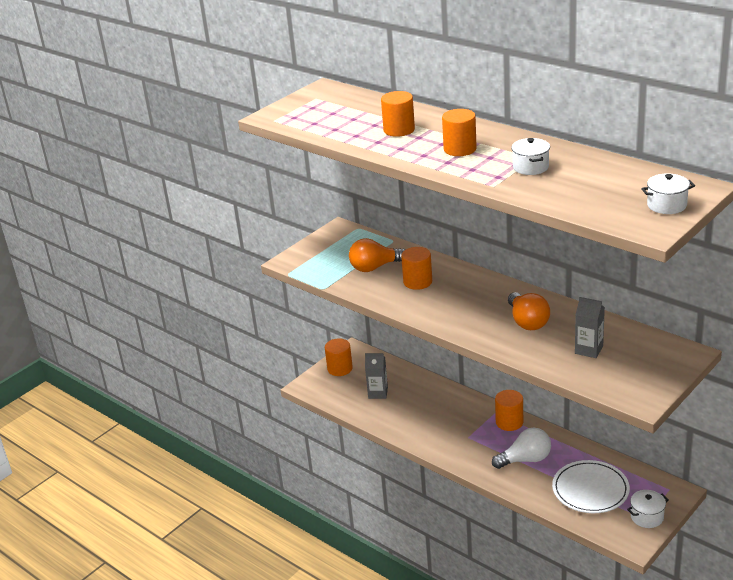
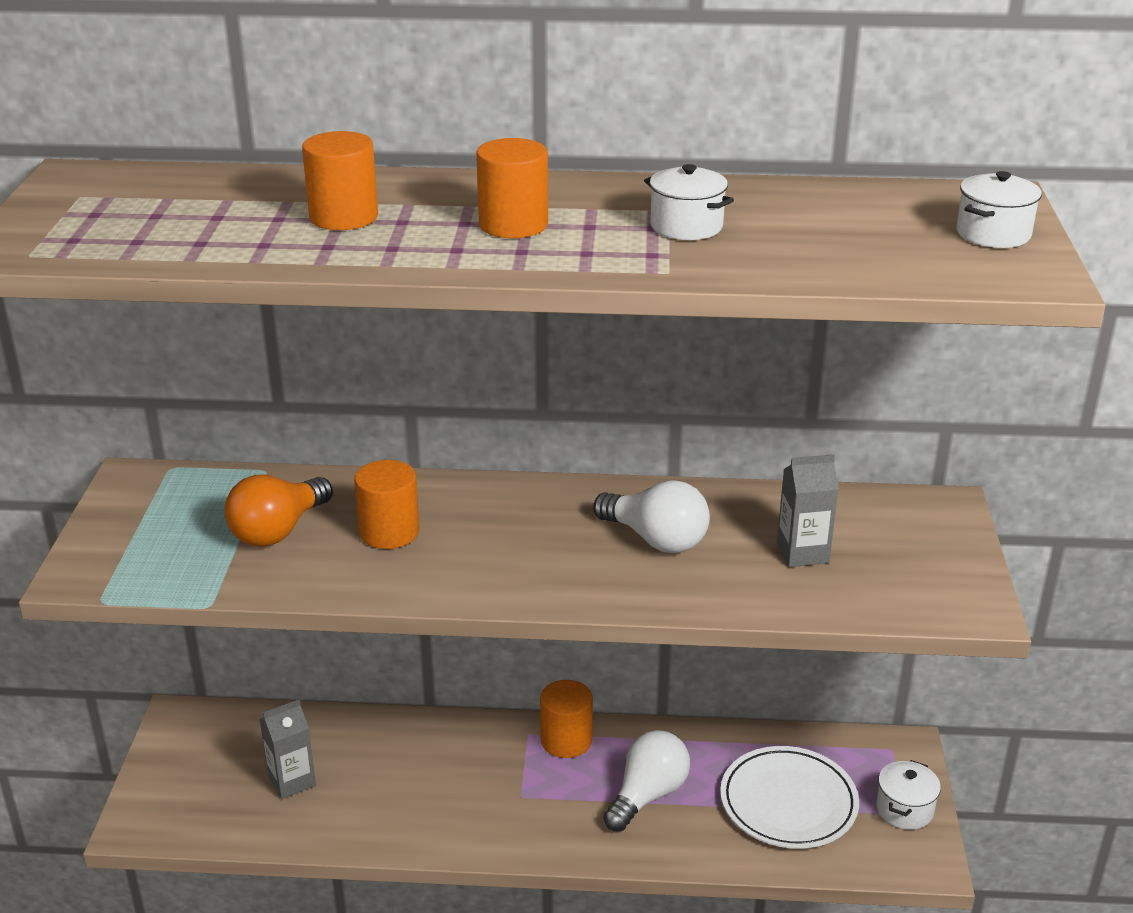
camera: 40 degrees left, 0 degrees up
(340, 368) = (179, 763): orange cylinder -> none
(527, 322) = (656, 539): orange light bulb -> white light bulb

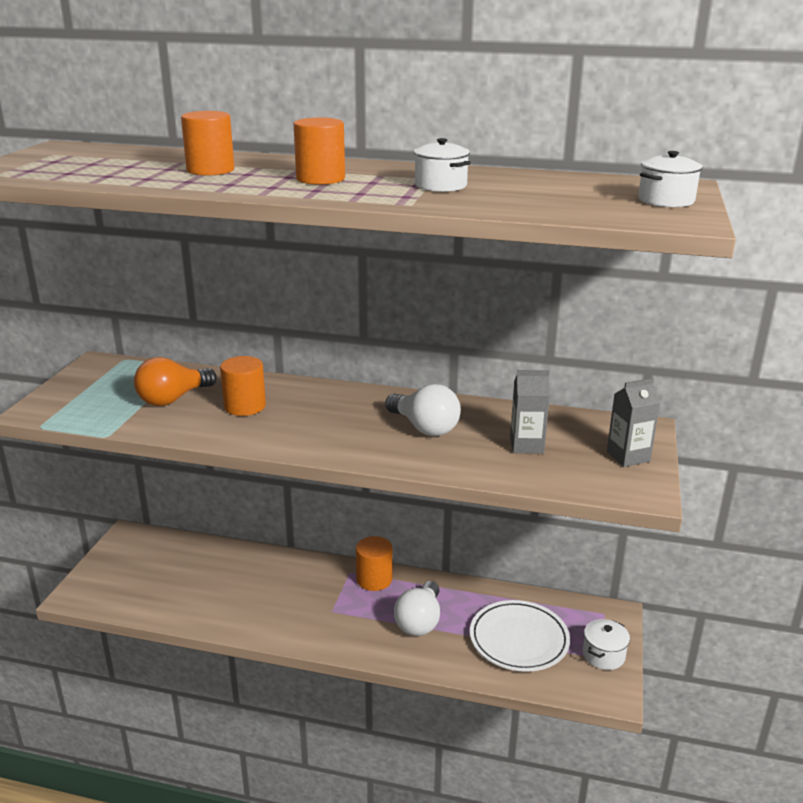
camera: 10 degrees right, 5 degrees down
(292, 781) = (184, 582): grey carton -> grey carton (628, 456)
(647, 795) = (419, 621): white light bulb -> white light bulb turned 150 degrees clockwise

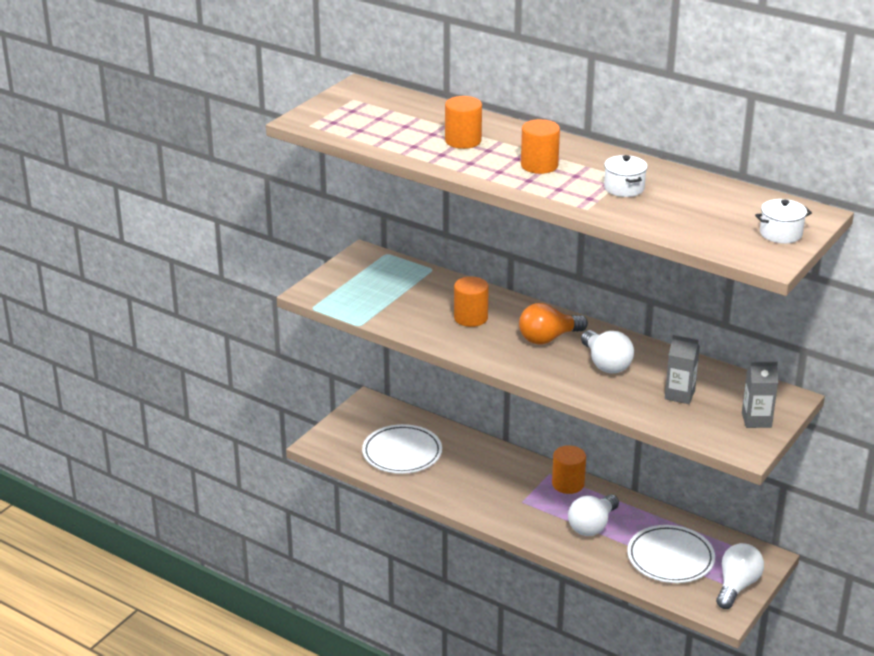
camera: 20 degrees right, 5 degrees up
(173, 399) = (416, 300): orange light bulb -> orange light bulb (548, 338)
(178, 584) = (402, 453): none -> white plate
(603, 655) = (737, 586): white pot -> white light bulb

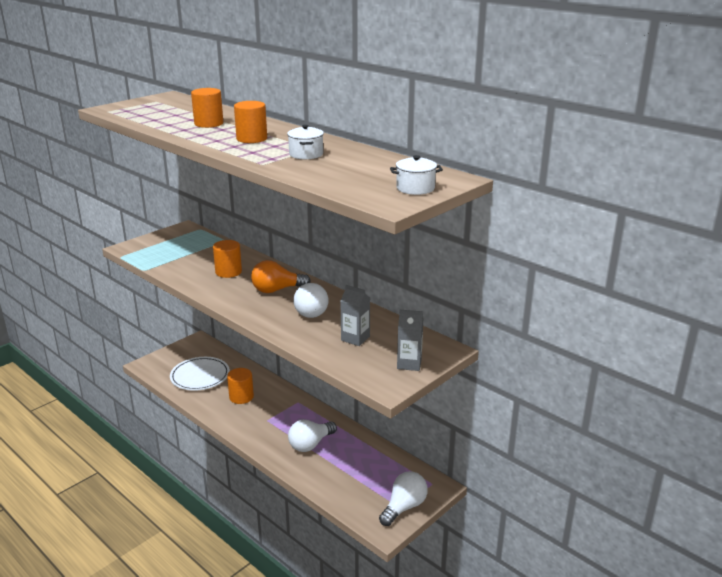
camera: 10 degrees right, 5 degrees down
(568, 484) = (308, 411): orange cylinder -> orange cylinder (241, 397)
(670, 558) = (360, 477): white plate -> none

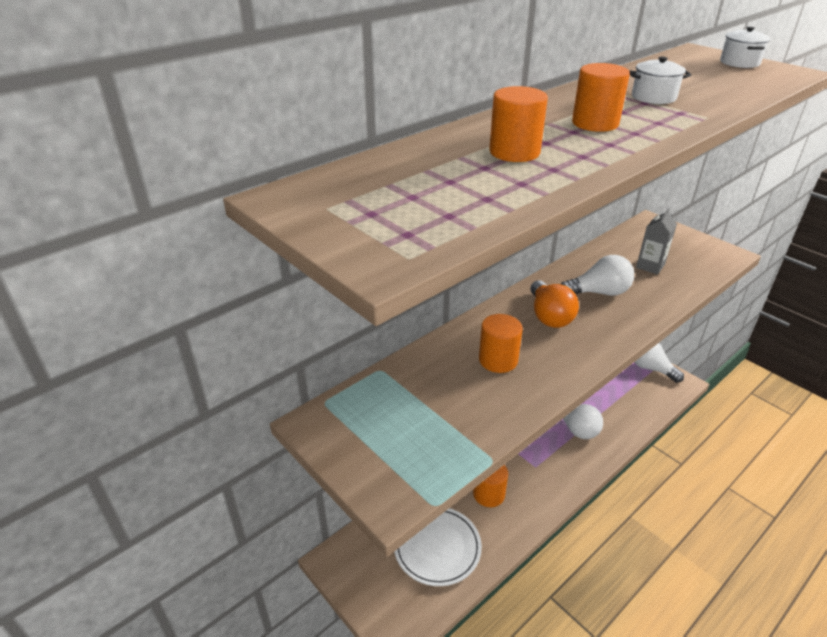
camera: 85 degrees left, 10 degrees up
(409, 364) = (685, 241): grey carton -> none

